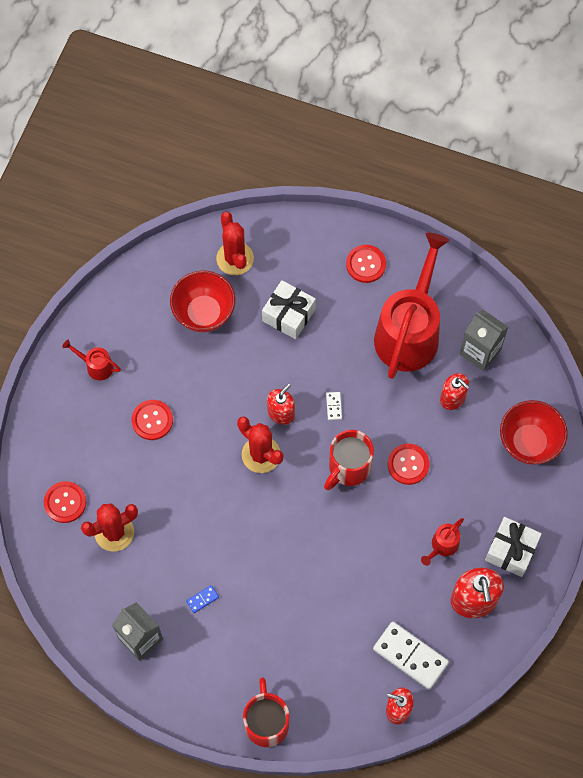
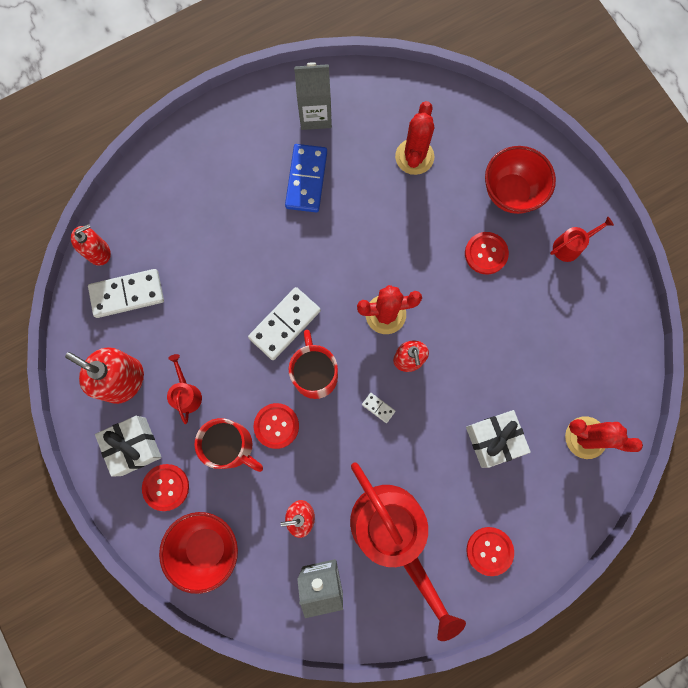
camera: 130 degrees right, 10 degrees up
(65, 502) = (469, 140): red button -> red button (166, 487)
(202, 599) = (306, 179): blue domino -> blue domino, size x2.30
(204, 313) = (552, 369): red bowl -> red bowl (511, 193)
(266, 722) = (176, 153): red mug -> red mug (232, 446)
(331, 519) = (285, 324): none -> white domino

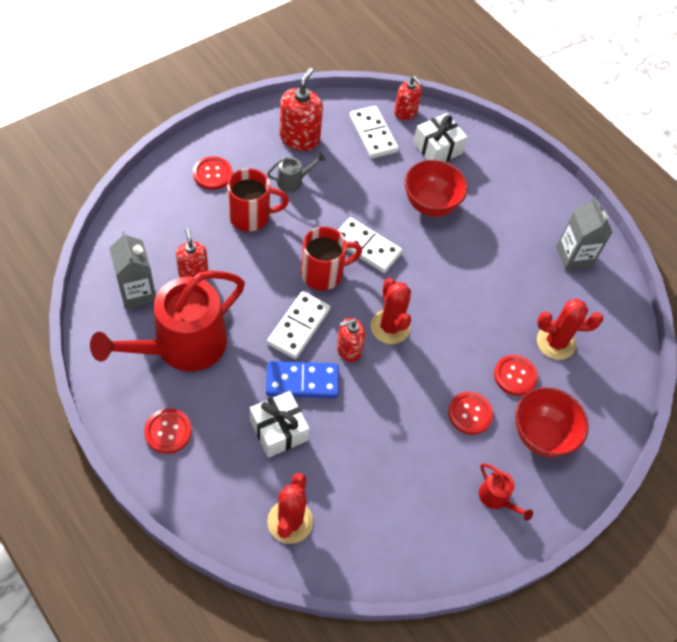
camera: 75 degrees right, 20 degrees down
(134, 446) = (245, 150): white gift -> white gift (437, 148)
(186, 394) = (293, 181): red watering can -> grey watering can
(206, 547) = (163, 205): red bowl -> red bowl (430, 204)
(232, 446) = (251, 216): red mug -> red mug turned 120 degrees counterclockwise
(276, 426) = (273, 247): red button -> red button (515, 376)
(306, 179) = (507, 253): blue domino -> blue domino (302, 381)
(378, 408) = (298, 326): white domino -> white domino, size x2.30

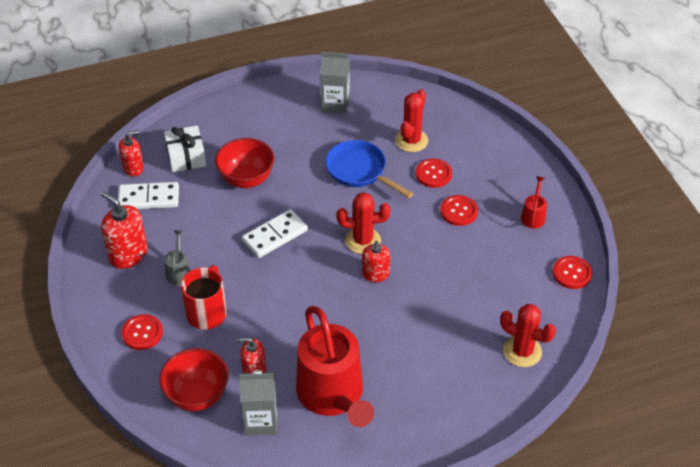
camera: 65 degrees left, 10 degrees down
(168, 431) = (417, 422): red button -> red button (572, 273)
(278, 430) = (438, 341): white gift -> none
(298, 326) = (341, 304): white domino -> none
(302, 381) = (396, 314): blue domino -> none
(323, 273) = (292, 273): red mug -> none
(486, 302) = (359, 171): none -> blue pan
(496, 498) = (533, 216): red watering can -> red watering can turned 60 degrees counterclockwise
(541, 435) = (489, 174): red bowl -> red bowl (197, 395)

